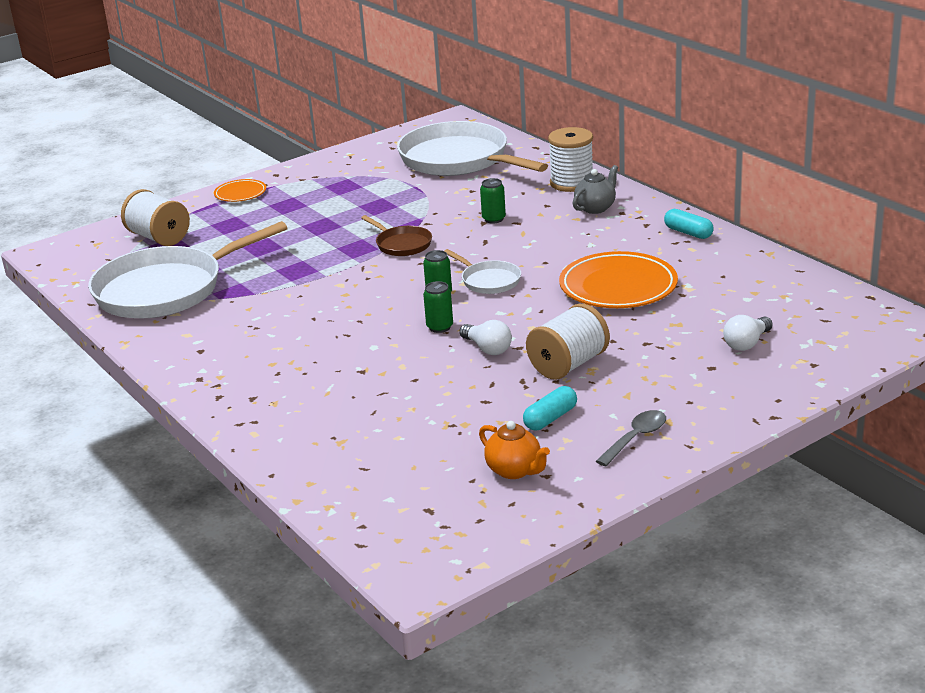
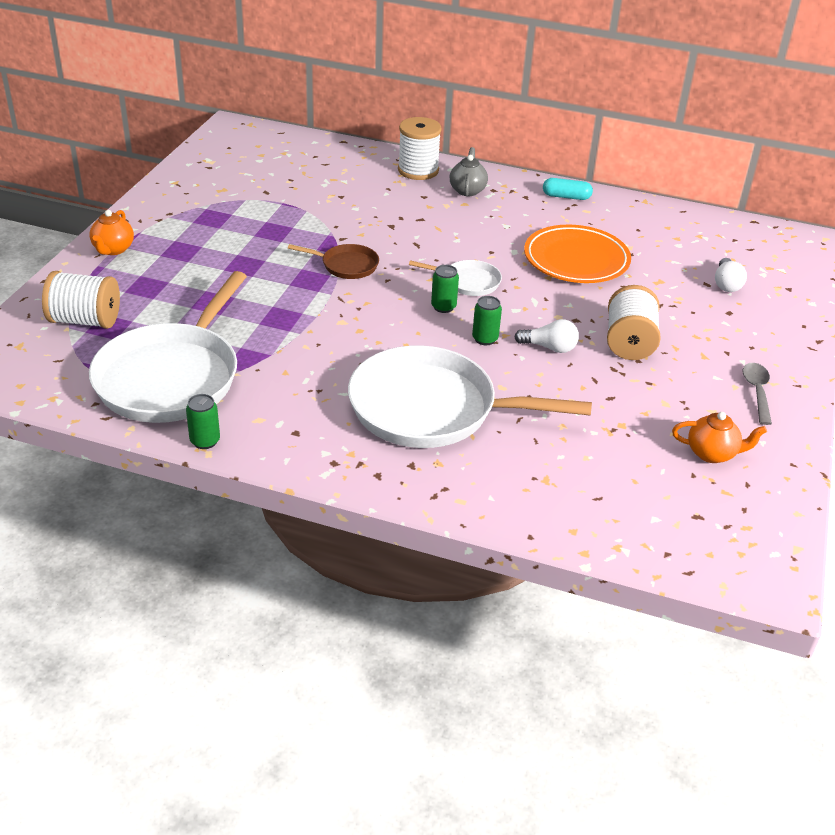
camera: 40 degrees left, 10 degrees up
(240, 194) = (113, 249): orange plate -> orange teapot
(458, 160) = (289, 167): white pan -> white pan (431, 408)
(493, 219) = (396, 220): green can -> green can (205, 441)
(550, 418) = (678, 396): turquoise capsule -> none

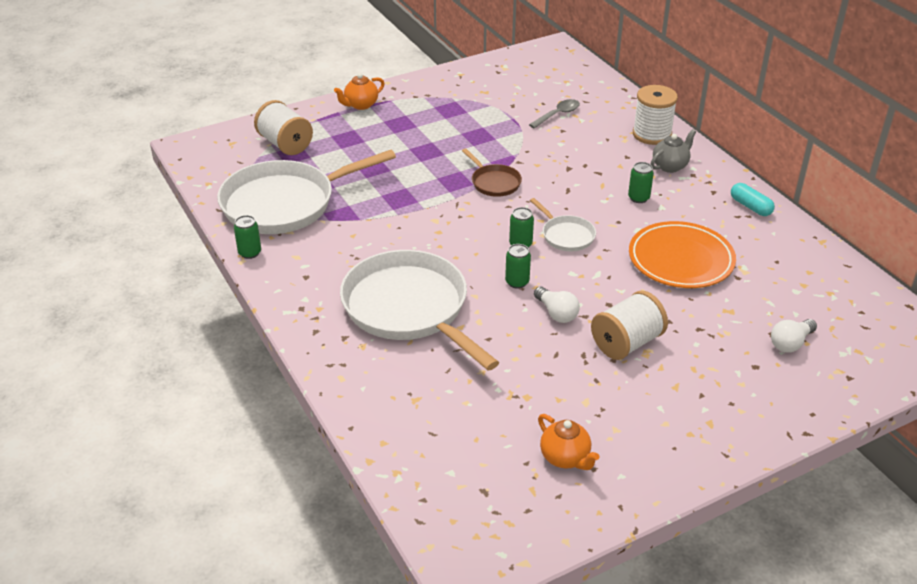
camera: 45 degrees right, 0 degrees up
(480, 226) = (638, 198): none -> green can
(756, 392) = (678, 438): grey spoon -> grey spoon (558, 114)

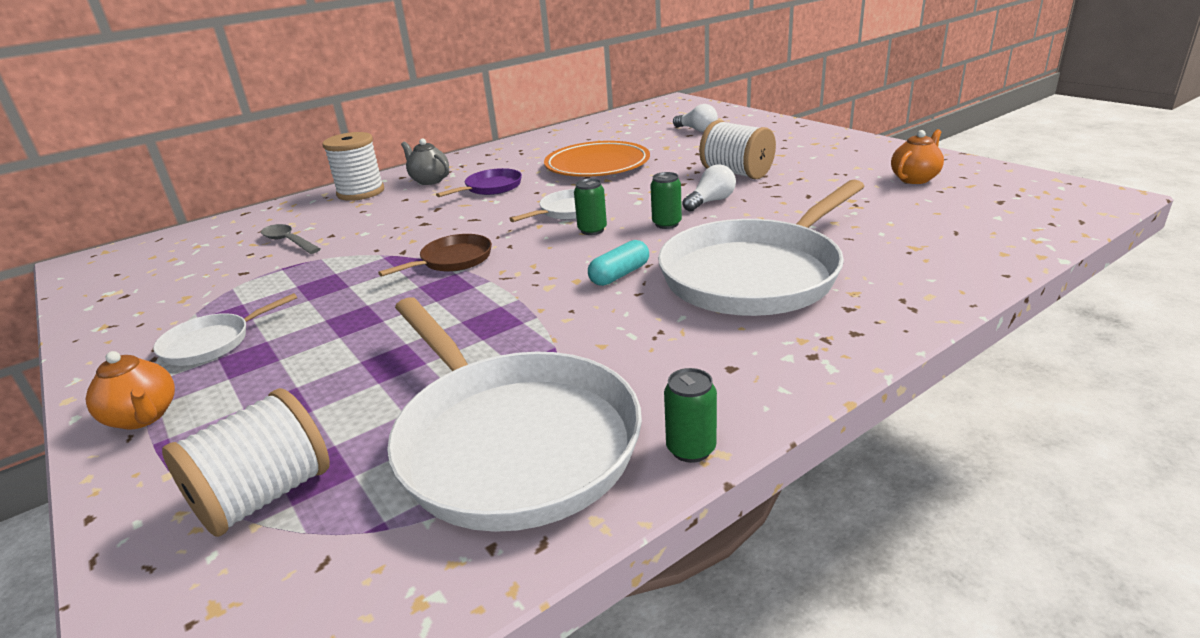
camera: 95 degrees left, 10 degrees down
(422, 110) = (212, 343): none -> white pan
(638, 198) = (491, 188): green can -> purple pan
(750, 207) = (505, 150): turquoise capsule -> turquoise capsule (619, 275)

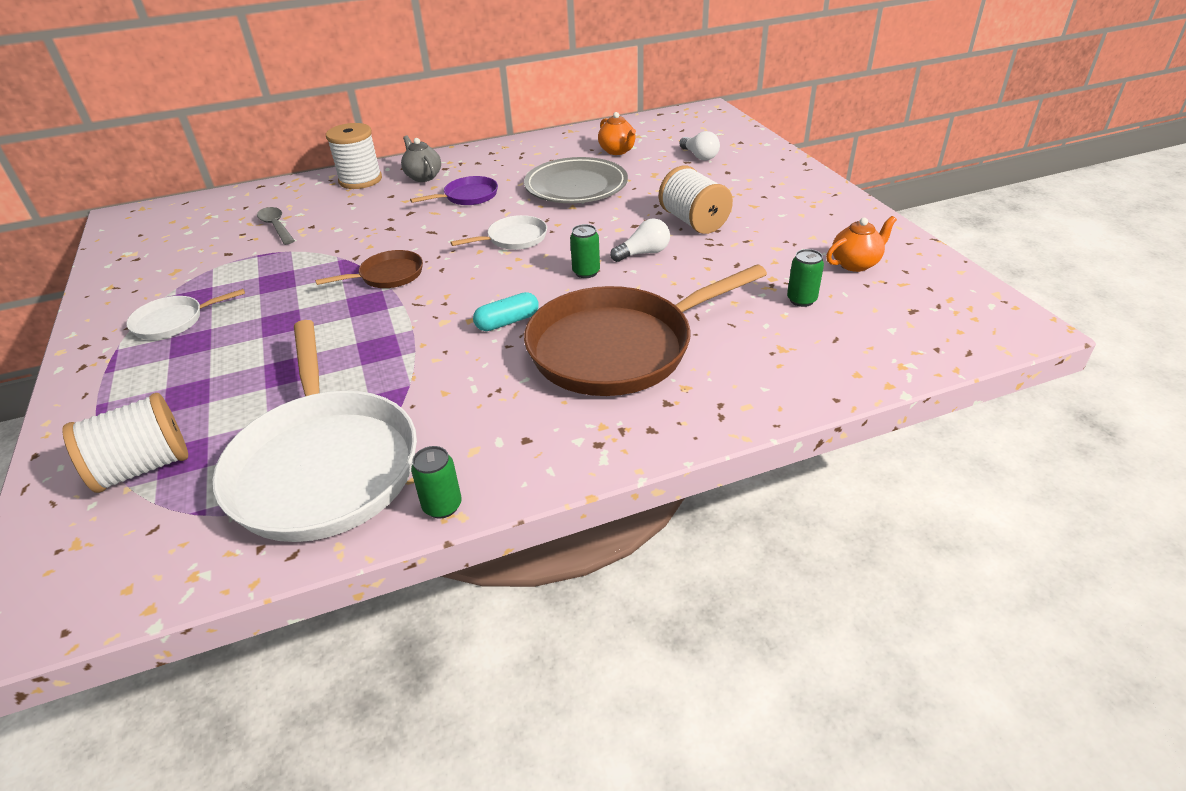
camera: 15 degrees right, 10 degrees up
(143, 417) = (100, 379): orange teapot -> orange teapot (617, 151)
(592, 230) = (519, 266): green can -> green can (801, 300)
(597, 165) = (576, 186): orange plate -> grey plate
(755, 274) = (618, 347): white pan -> brown pan

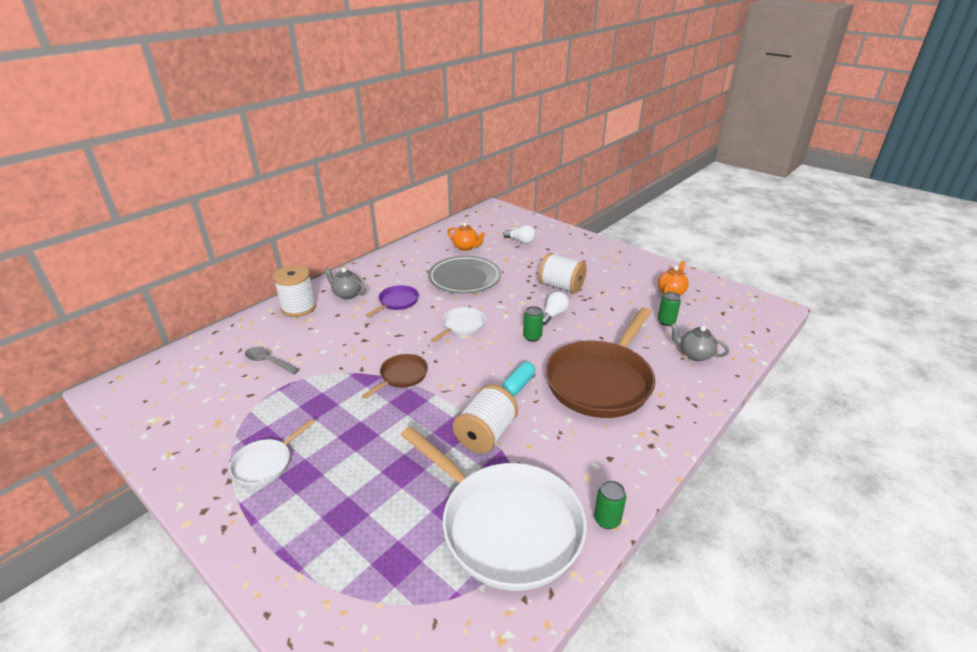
camera: 30 degrees left, 5 degrees down
(143, 467) = (374, 583): white spool -> white spool (486, 434)
(797, 353) = (694, 355): none -> grey teapot

